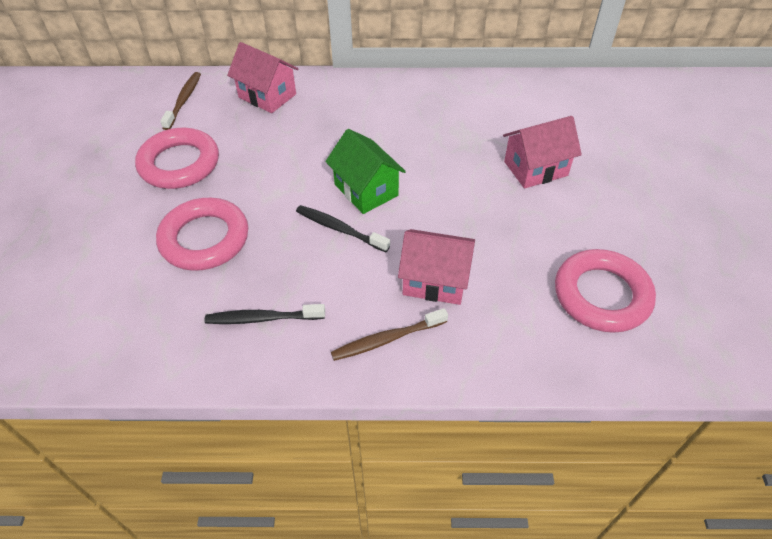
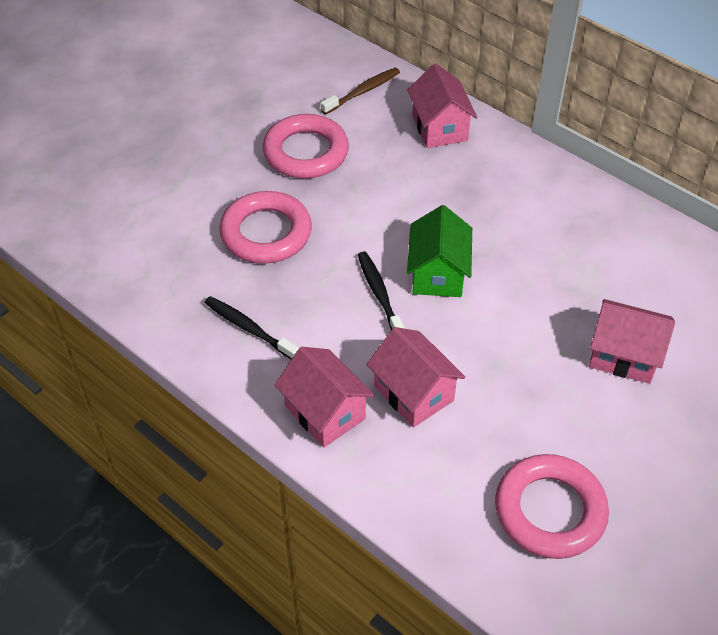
camera: 40 degrees right, 0 degrees up
(387, 339) = (325, 412): brown toothbrush -> pink house

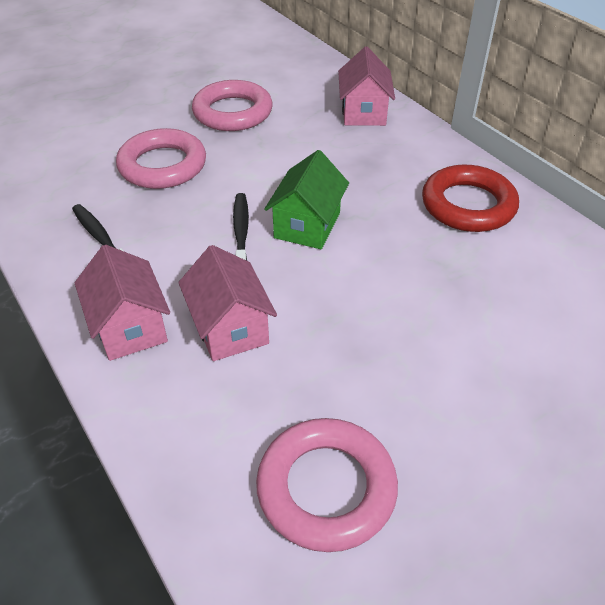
camera: 15 degrees right, 5 degrees down
(362, 91) = (306, 78): brown toothbrush -> none
(576, 221) = (468, 205): none -> red ring
(623, 355) = (476, 337): pink house -> none

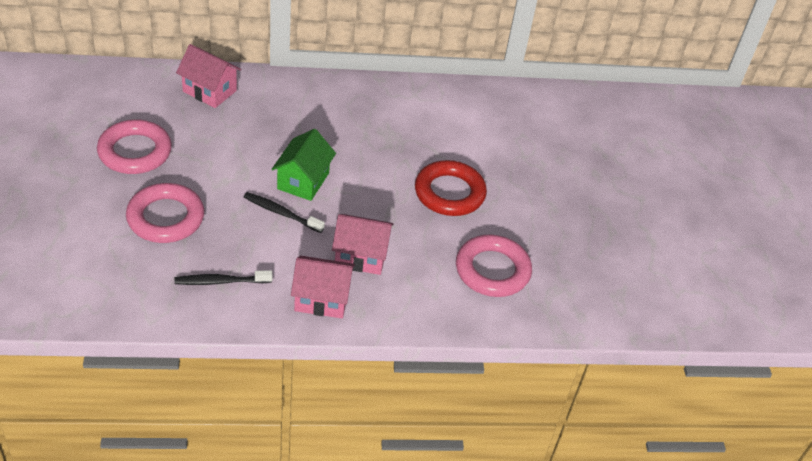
camera: 65 degrees left, 0 degrees up
(307, 225) = (303, 181): green house -> green house turned 60 degrees clockwise
(468, 205) = (351, 106): red ring -> red ring (449, 193)

